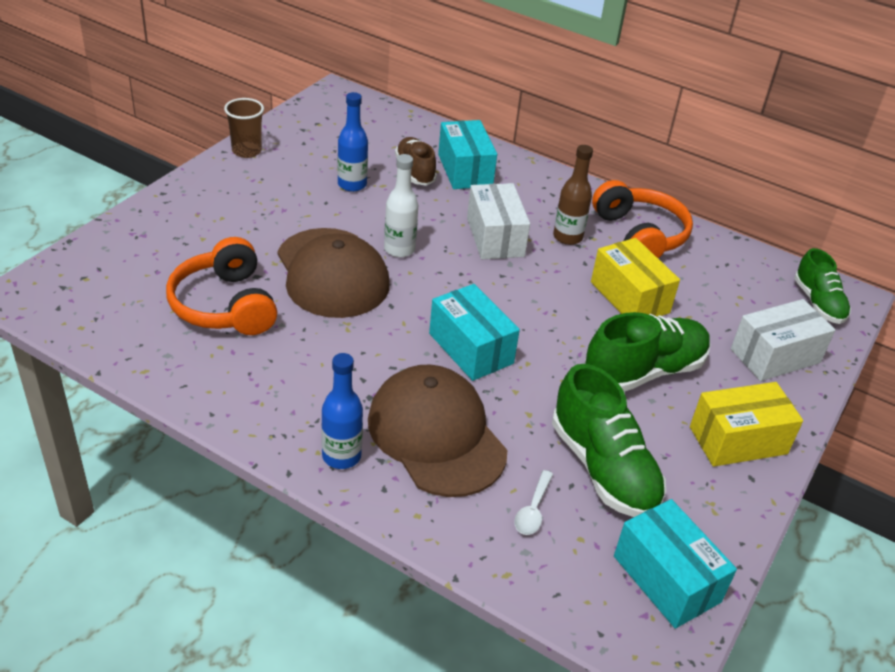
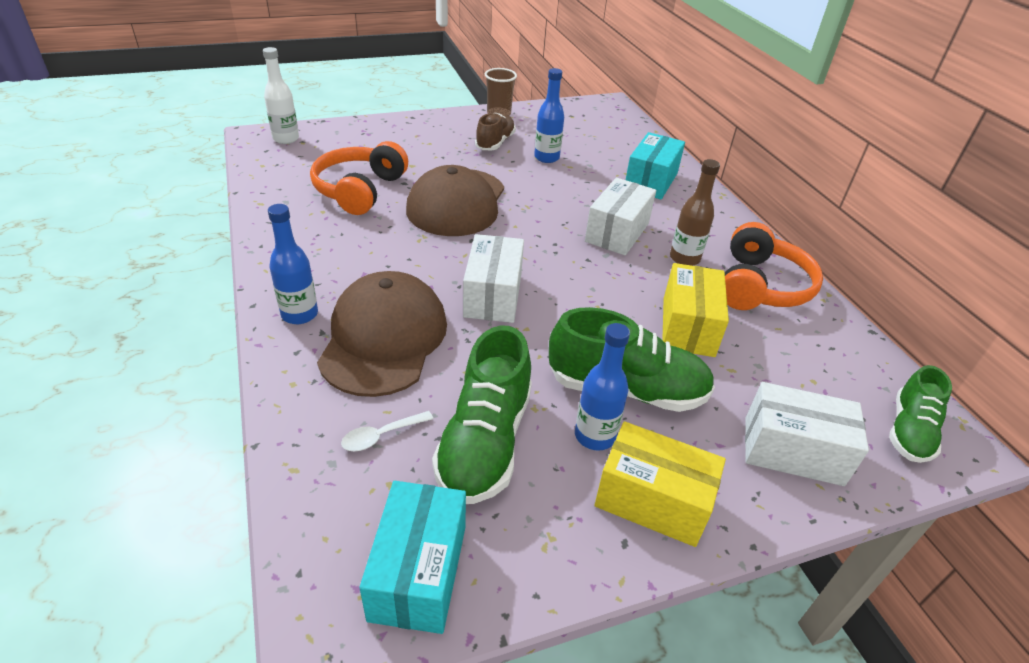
camera: 40 degrees right, 0 degrees up
(399, 249) = (527, 209): white bottle -> white bottle (286, 139)
(415, 171) = (607, 167): brown shoe -> brown shoe (495, 143)
(471, 348) = (493, 295): turquoise box -> white box
(662, 418) = (595, 436): none -> blue bottle

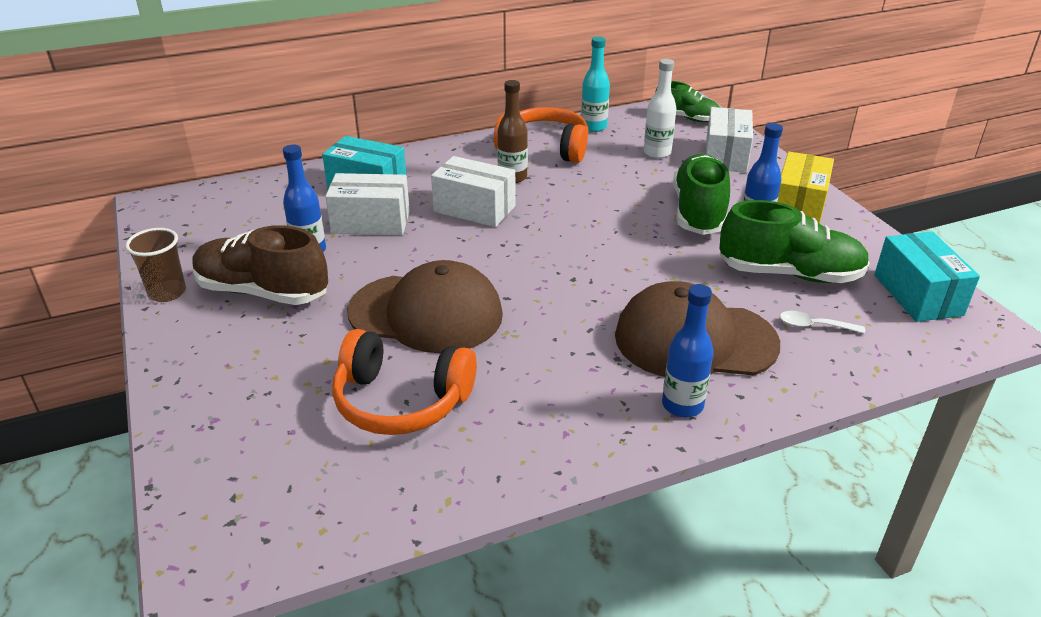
camera: 90 degrees left, 5 degrees down
(286, 139) = (221, 521): white bottle -> white bottle (657, 153)
(381, 436) = (814, 326): white spoon -> white spoon turned 135 degrees clockwise
(418, 572) = (917, 295): turquoise box -> turquoise box turned 75 degrees clockwise
(493, 295) = (603, 278): white box -> white box (371, 222)
(495, 143) = (263, 292): brown shoe -> brown shoe, size x1.59
(688, 326) = (611, 182): yellow box -> none
(834, 331) = (593, 127): none -> turquoise bottle

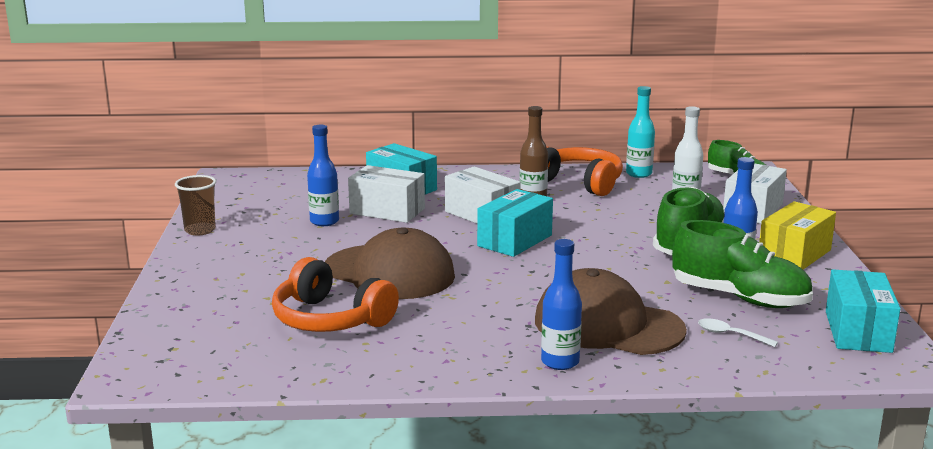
camera: 20 degrees right, 15 degrees down
(263, 292) = (271, 240): brown shoe -> none
(530, 239) = (515, 240): none -> turquoise box

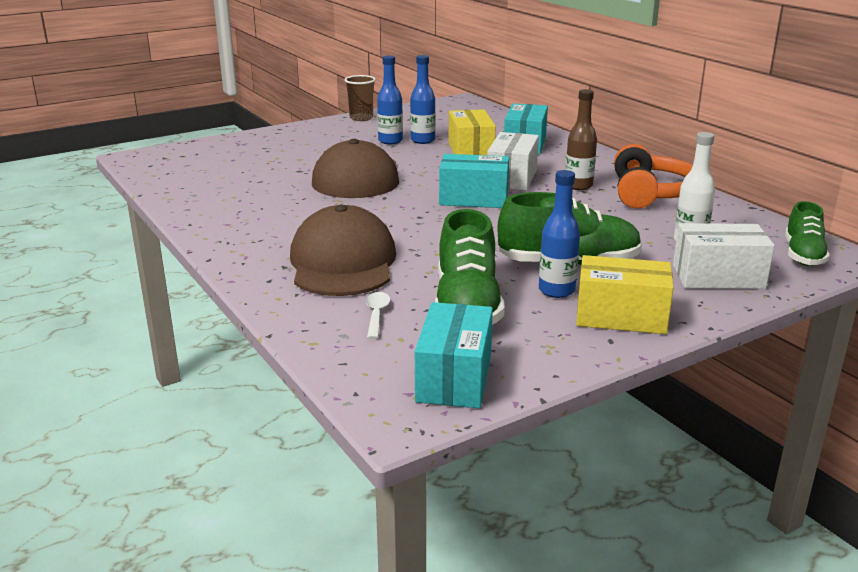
camera: 60 degrees right, 5 degrees up
(330, 319) = (260, 180): orange headphones -> none
(387, 211) = (471, 151): white box -> yellow box
(560, 362) = (256, 259): blue bottle -> blue bottle (390, 141)
(639, 174) = (722, 211): turquoise bottle -> none
(858, 331) = (454, 378): turquoise box -> turquoise box turned 60 degrees counterclockwise

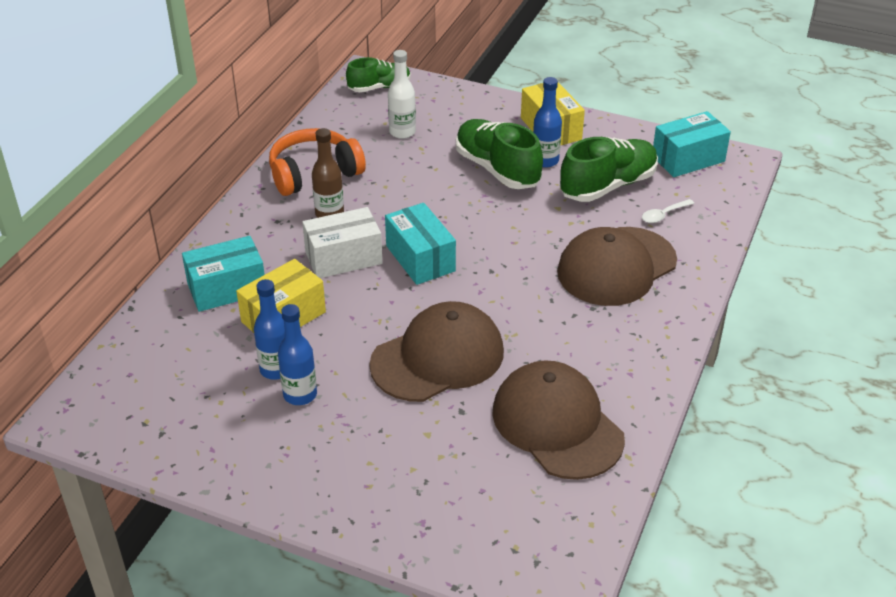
camera: 125 degrees left, 15 degrees up
(235, 189) = (557, 424): none -> brown cap
(361, 118) = (223, 474): brown cup -> none
(718, 277) = (452, 110): white box -> none

